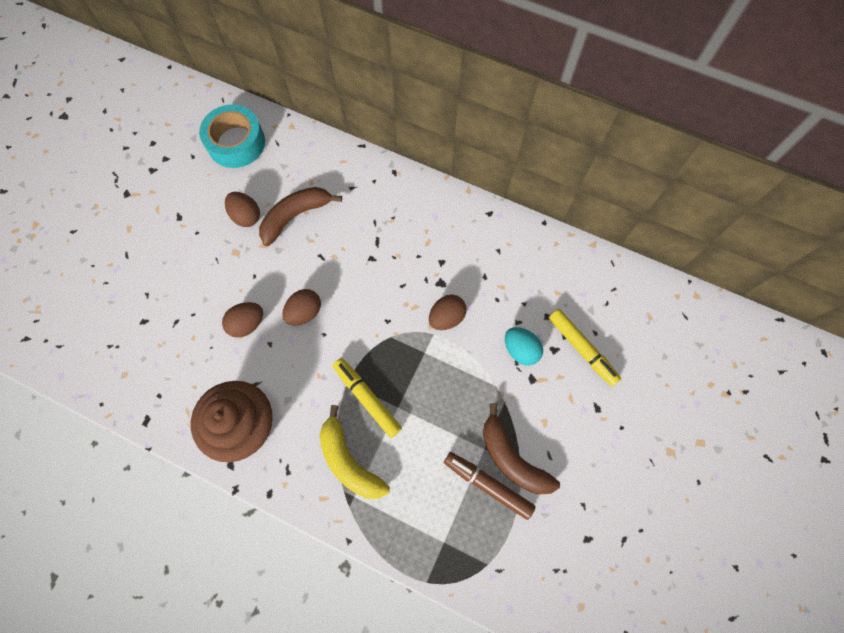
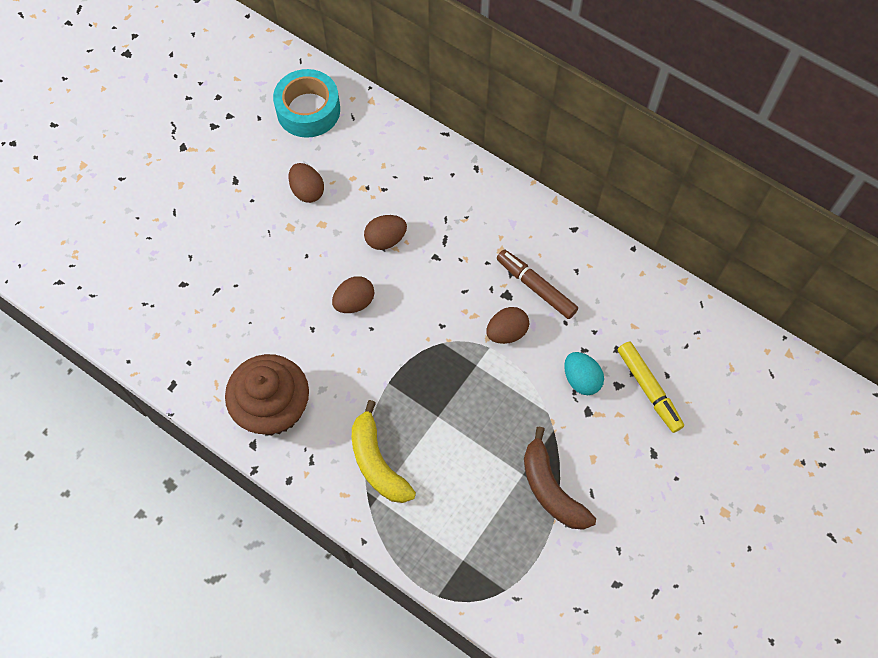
camera: 10 degrees right, 5 degrees down
(247, 324) = (291, 304): brown egg -> brown egg (385, 239)
(295, 216) = (360, 199): brown banana -> none
(367, 399) = (407, 402): yellow marker -> none
(488, 485) = (520, 512): brown marker -> brown marker (536, 287)

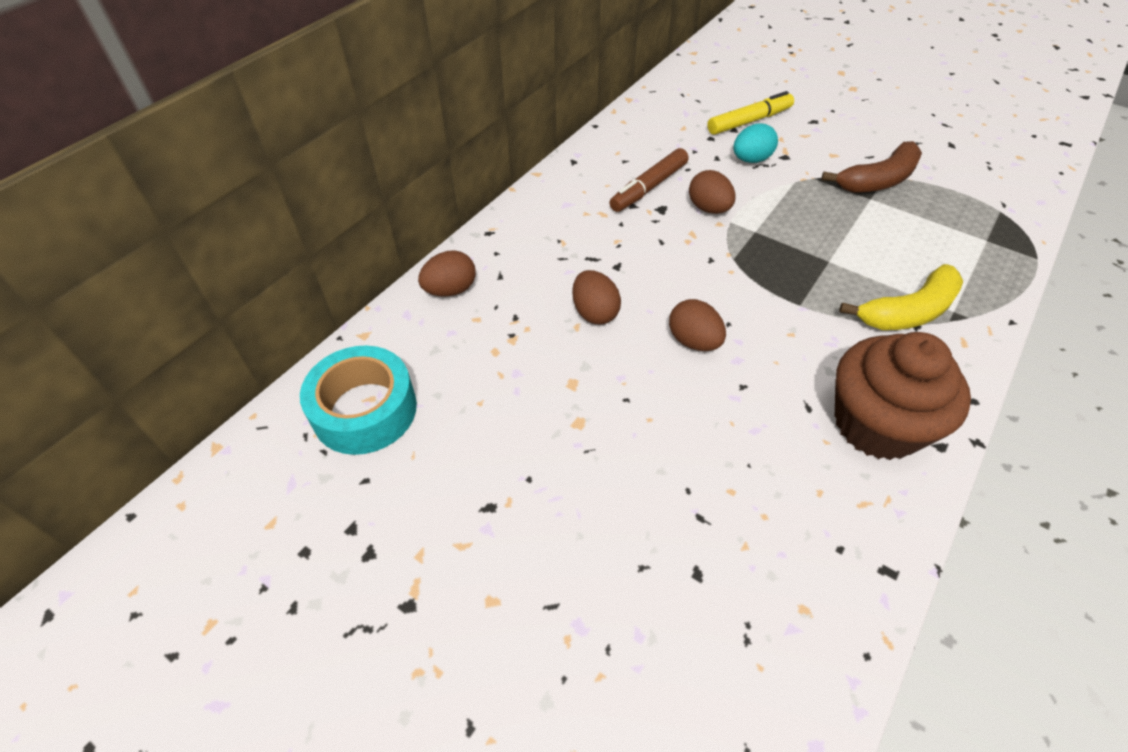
camera: 90 degrees left, 15 degrees down
(307, 191) = (515, 403): brown egg -> brown egg (450, 290)

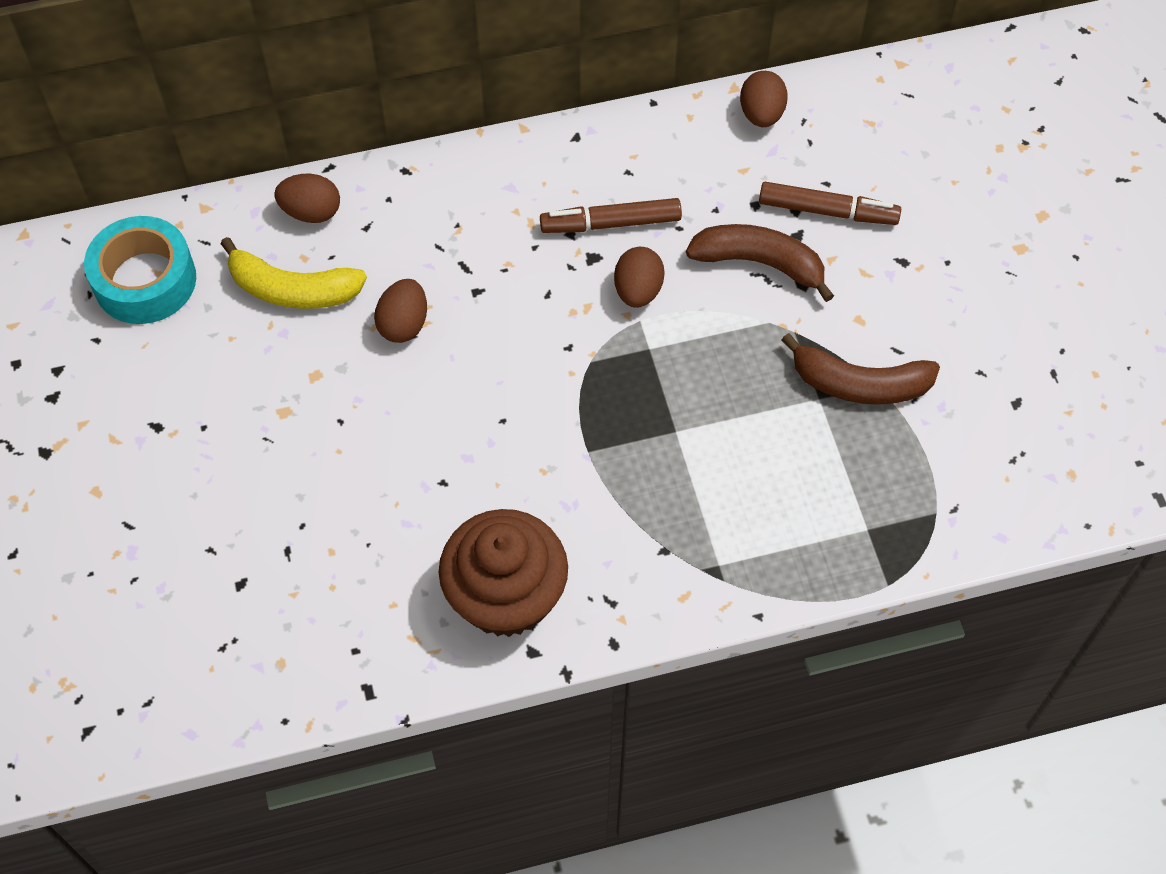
camera: 40 degrees right, 10 degrees up
(694, 341) = (452, 414): brown egg -> brown egg (761, 114)
(749, 121) = (826, 211): yellow marker -> brown marker
(751, 160) = (759, 263): turquoise egg -> brown banana
(908, 312) = (675, 533): yellow banana -> yellow banana (292, 290)

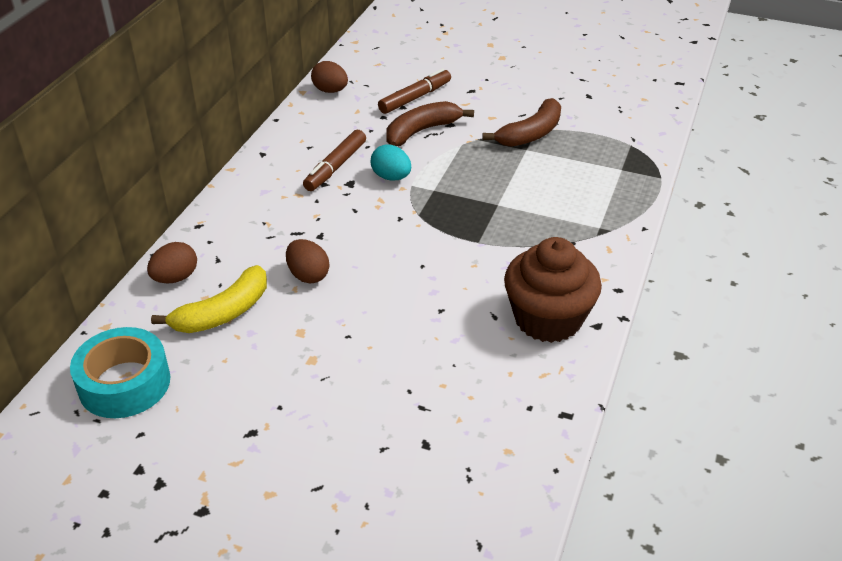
camera: 55 degrees left, 20 degrees down
(638, 291) = (391, 177): brown egg -> turquoise egg

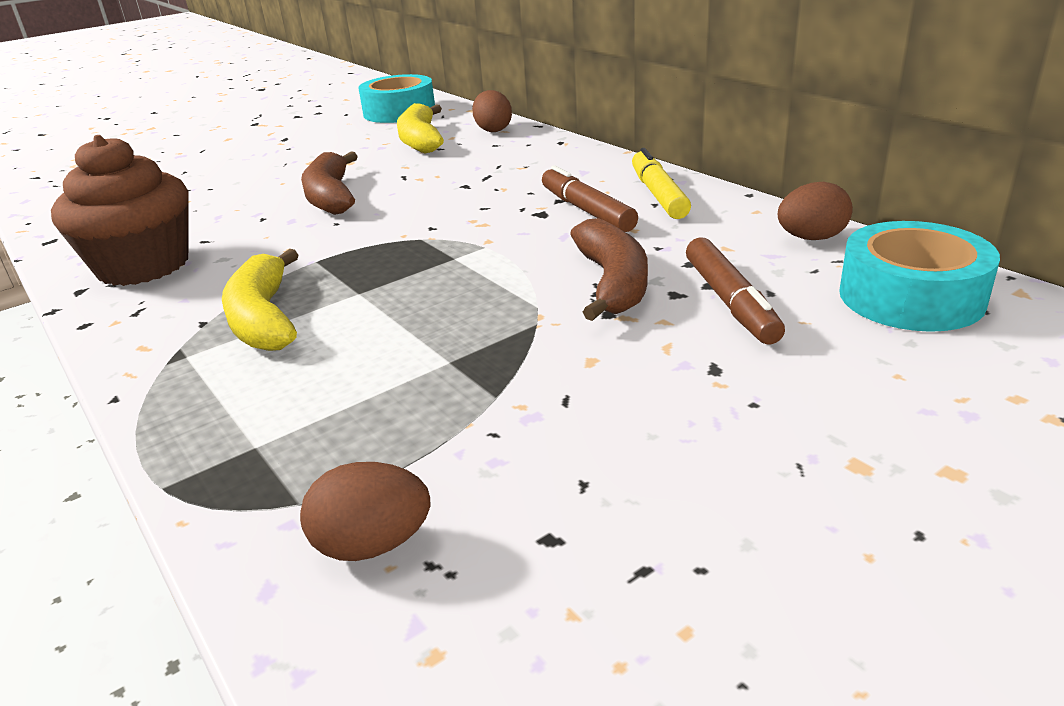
camera: 125 degrees right, 10 degrees down
(294, 148) = (658, 195): none -> yellow marker
(308, 275) = (413, 173): brown egg -> brown egg (373, 545)
(377, 61) = (911, 296): none -> turquoise tape
(391, 177) = (520, 238): turquoise egg -> none
(531, 134) = (488, 384): brown banana -> brown banana (331, 197)
(549, 223) = (264, 319): none -> yellow banana

